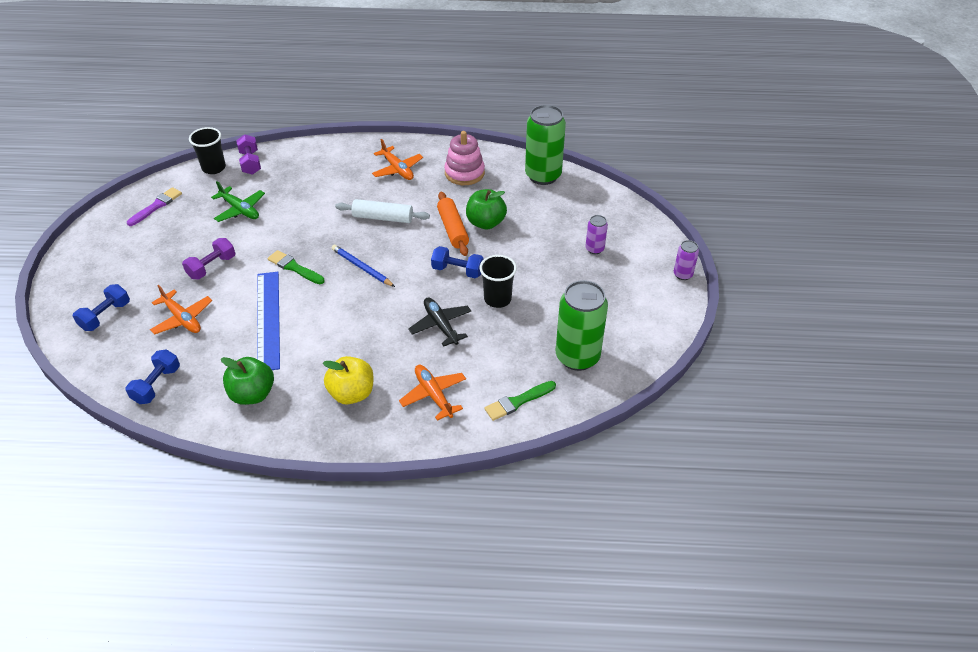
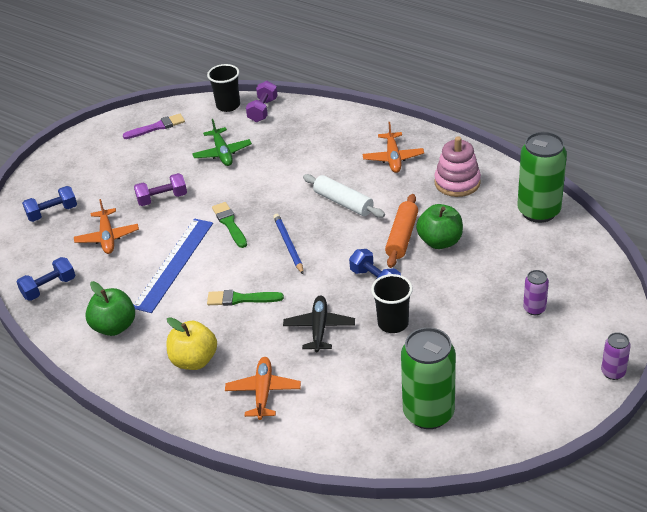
camera: 35 degrees right, 5 degrees down
(518, 401) = (336, 432): green brush -> green brush (241, 299)

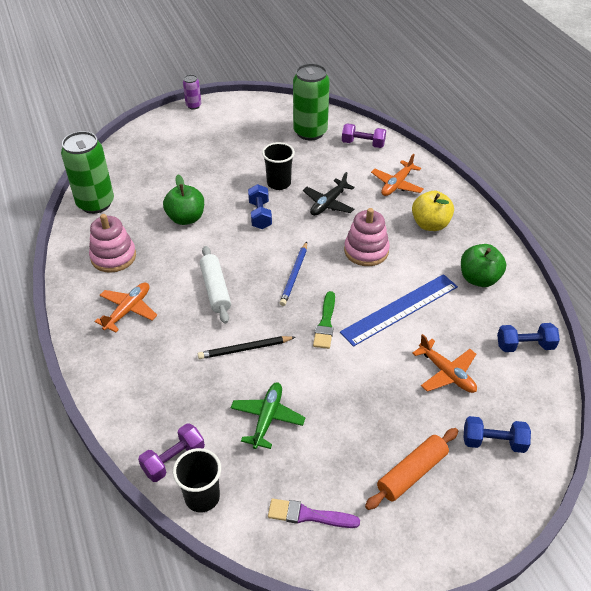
camera: 150 degrees left, 5 degrees up
(107, 237) = (447, 373): orange plane -> orange plane turned 120 degrees clockwise
(162, 198) = (368, 391): purple dumbbell -> purple dumbbell (363, 144)
(241, 299) = (366, 251): green brush -> pink stacking toy
(277, 179) = (245, 349): none -> black pencil
(402, 237) = (206, 236): orange rolling pin -> orange rolling pin (411, 473)
(534, 309) = (187, 150): purple can -> none

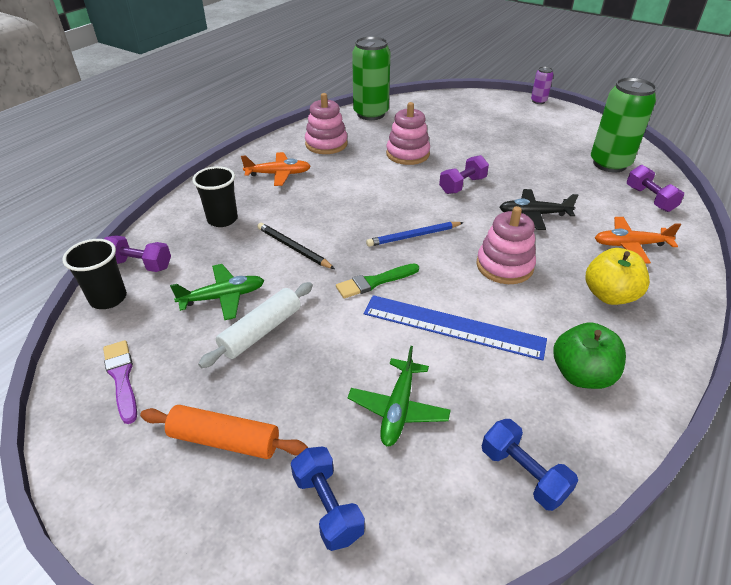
camera: 55 degrees right, 5 degrees down
(186, 218) = (407, 154): green apple -> pink stacking toy
(215, 289) = (345, 202): white rolling pin -> white rolling pin (261, 331)
(260, 215) = (462, 185): blue dumbbell -> purple dumbbell
(279, 183) = (516, 177): black cup -> black cup (222, 219)
(447, 373) = (398, 409): orange plane -> green plane

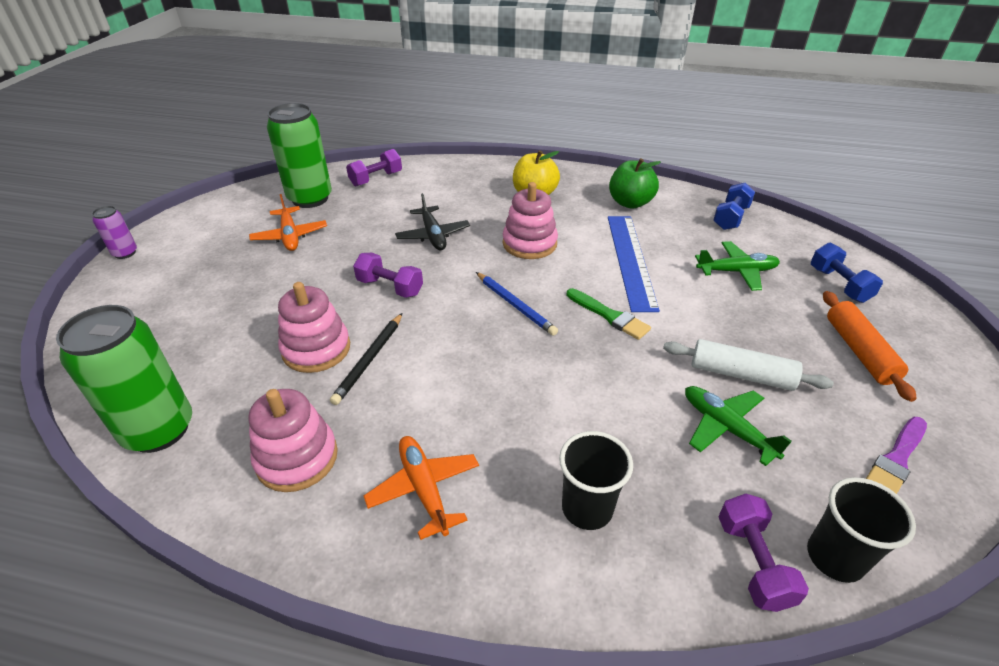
camera: 110 degrees left, 0 degrees up
(294, 248) = (598, 397): black pencil -> black pencil (369, 360)
(327, 506) = (839, 284): blue dumbbell -> blue dumbbell turned 60 degrees counterclockwise
(630, 245) = (459, 187): orange plane -> orange plane (290, 236)

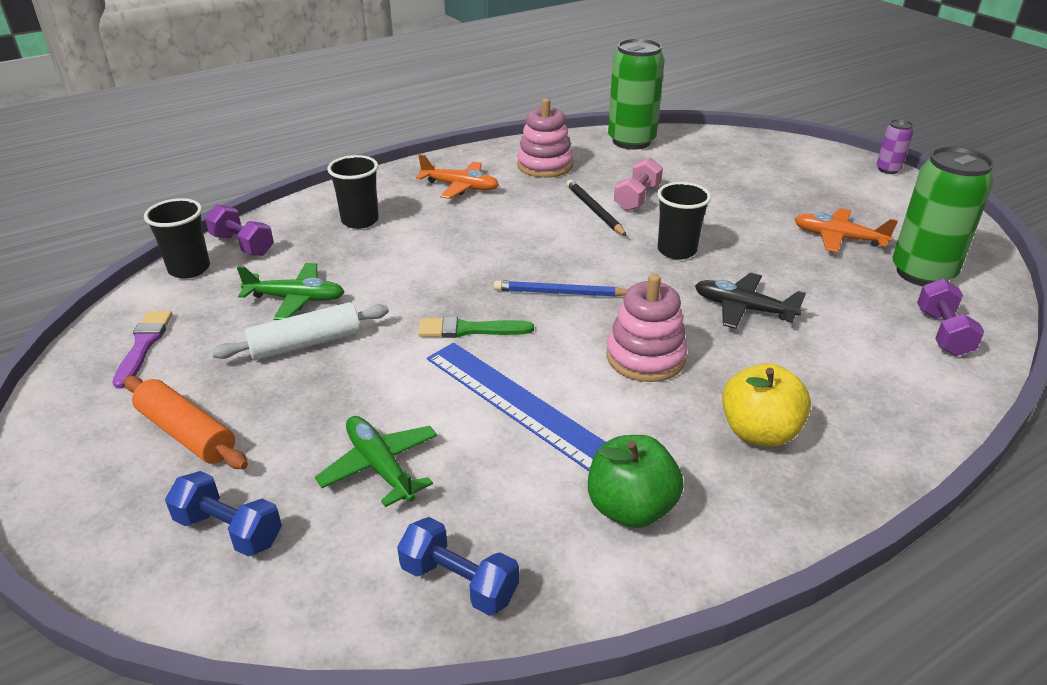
camera: 135 degrees right, 5 degrees down
(316, 349) = (637, 198): pink stacking toy -> pink dumbbell
(390, 287) = (676, 250): purple dumbbell -> black cup
(730, 218) = (459, 582): blue dumbbell -> blue dumbbell turned 45 degrees counterclockwise
(737, 271) = (380, 466): green plane -> green plane turned 105 degrees clockwise

